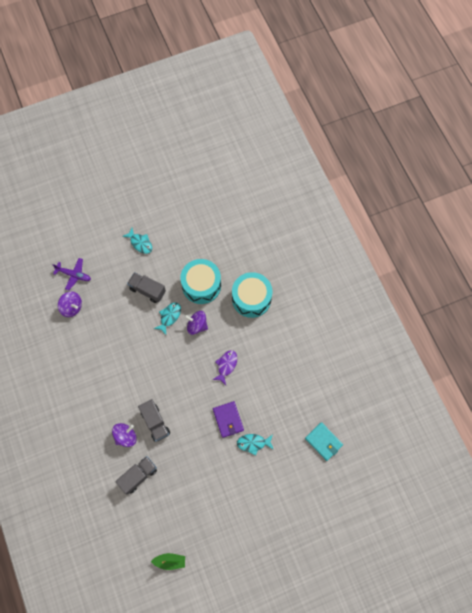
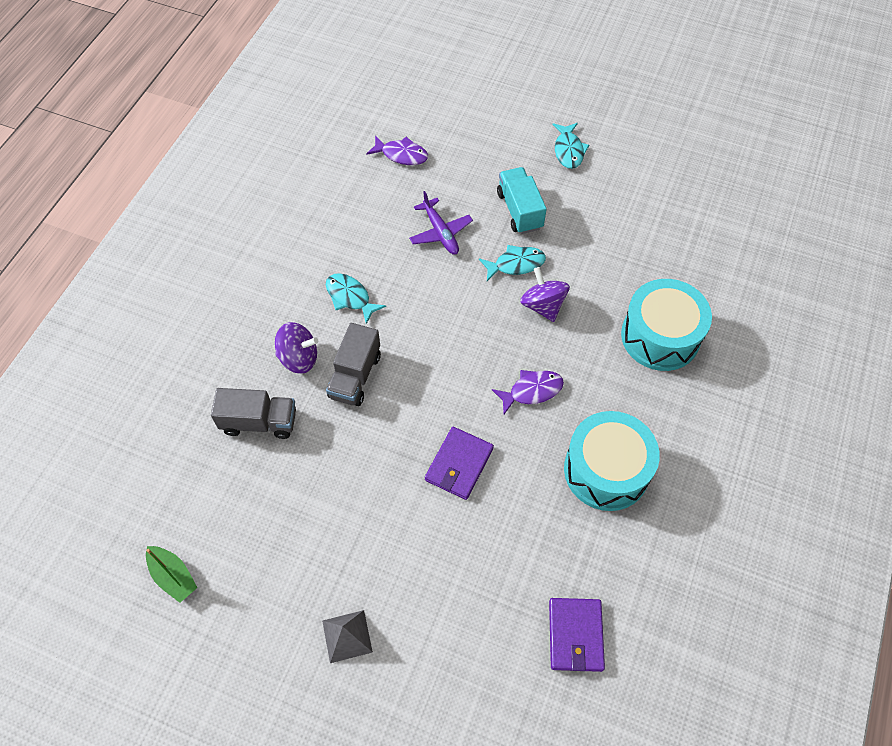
camera: 45 degrees right, 10 degrees down
(72, 307) = (401, 155): purple spinning top -> purple fish
(73, 275) = (444, 122): purple plane -> purple plane (440, 232)
(147, 290) = (520, 210): grey truck -> turquoise truck
(201, 285) = (602, 262): turquoise drum -> turquoise drum (606, 470)
(251, 518) = (347, 636): none -> grey pyramid
(253, 443) = (462, 531): turquoise fish -> turquoise fish (350, 297)
(323, 441) = (575, 635): turquoise wallet -> purple wallet

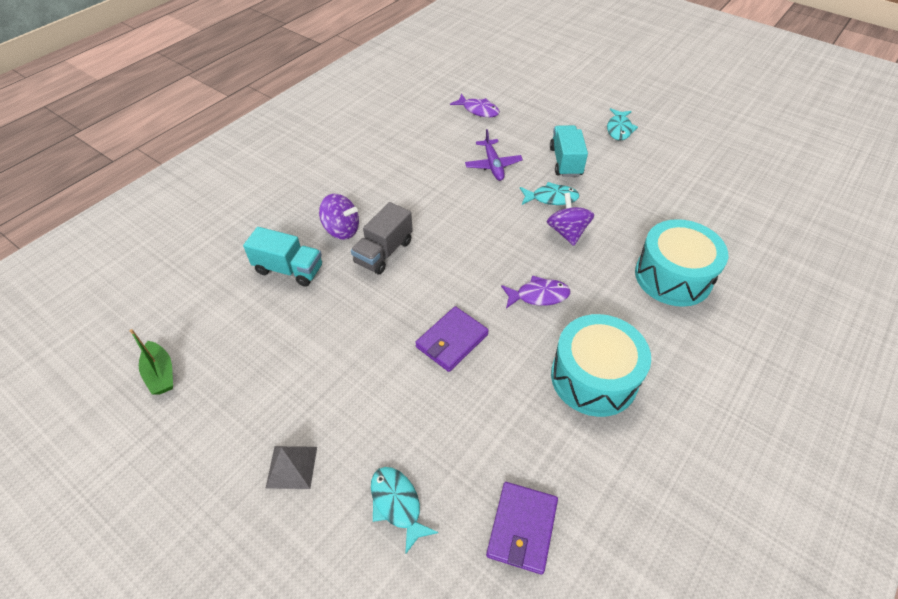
camera: 15 degrees right, 10 degrees down
(259, 422) = (289, 269): grey truck -> turquoise truck
(350, 297) = (401, 195): turquoise fish -> turquoise fish (397, 504)

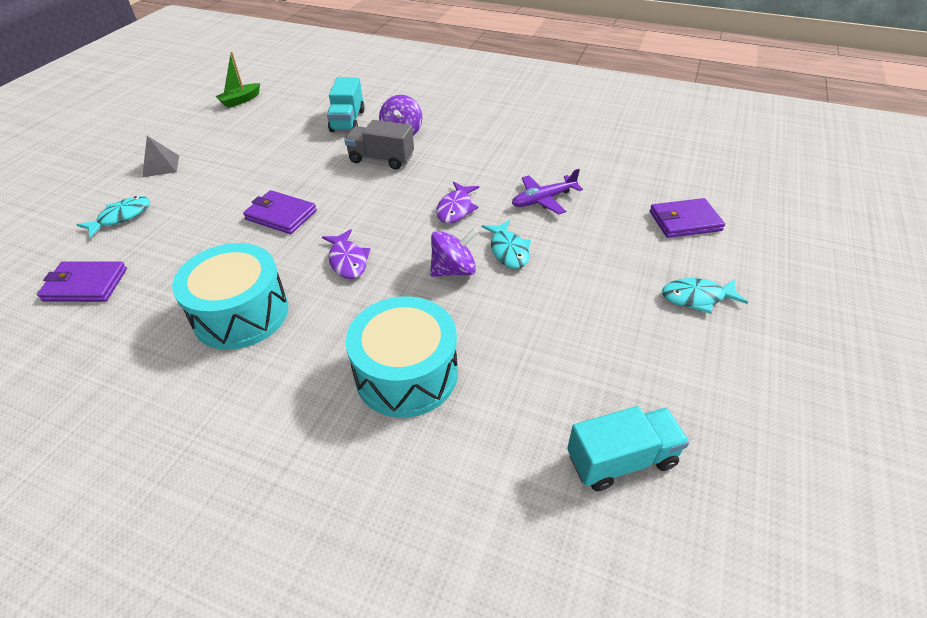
camera: 75 degrees right, 5 degrees down
(478, 110) = (639, 173): purple fish -> purple fish (456, 208)
(542, 109) = (684, 221): none -> purple wallet
(565, 162) = (586, 254): turquoise truck -> turquoise truck (621, 460)

